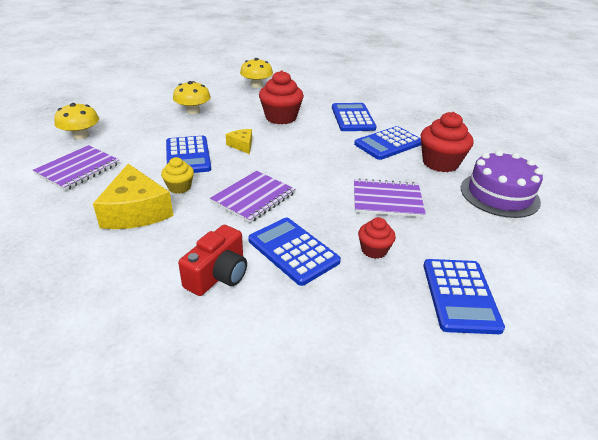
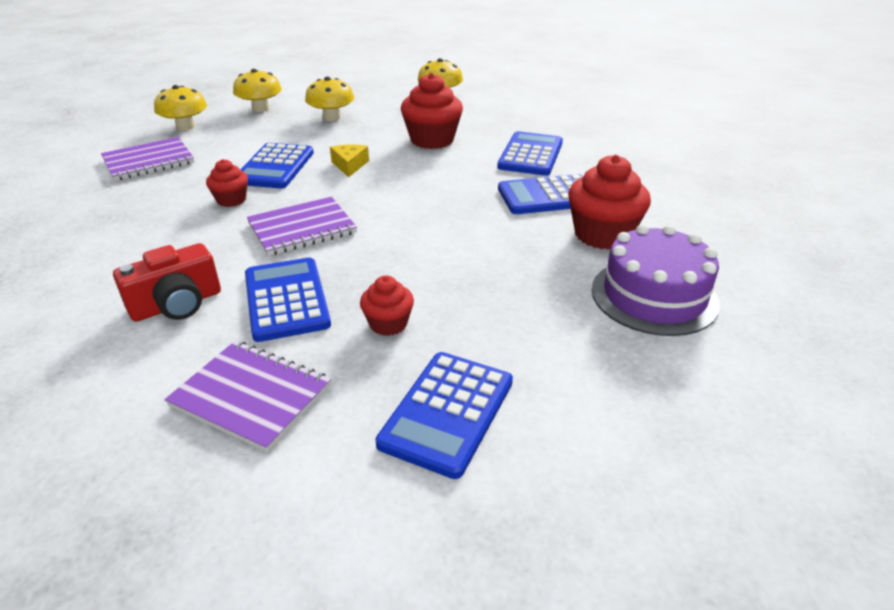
camera: 25 degrees right, 0 degrees up
(130, 112) = (260, 108): none -> yellow mushroom
(136, 211) = (161, 216): yellow cheese -> none
(179, 187) = (231, 200): yellow cupcake -> red cupcake
(387, 200) = (471, 267): purple notebook -> purple notebook (251, 396)

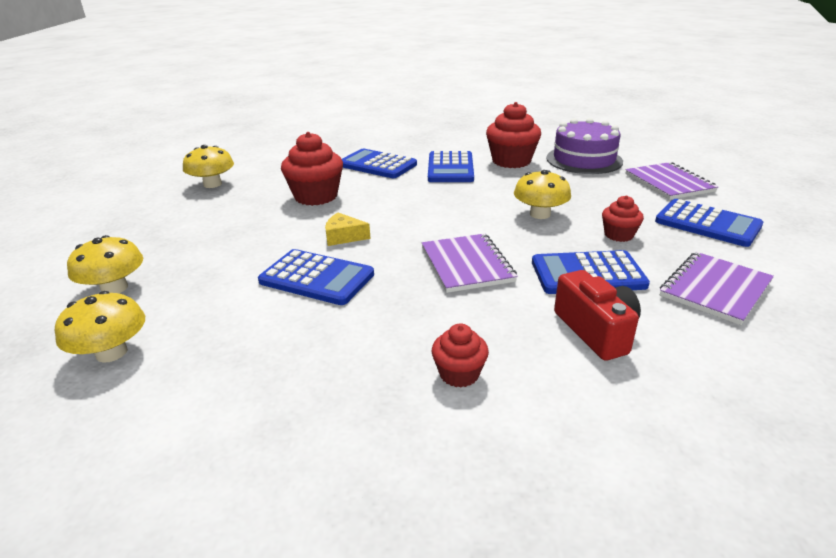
camera: 75 degrees left, 5 degrees down
(149, 161) = (219, 380): purple notebook -> purple notebook (669, 183)
(231, 200) = (386, 305): red cupcake -> red cupcake (459, 374)
(331, 117) = (203, 241): yellow mushroom -> yellow mushroom (540, 214)

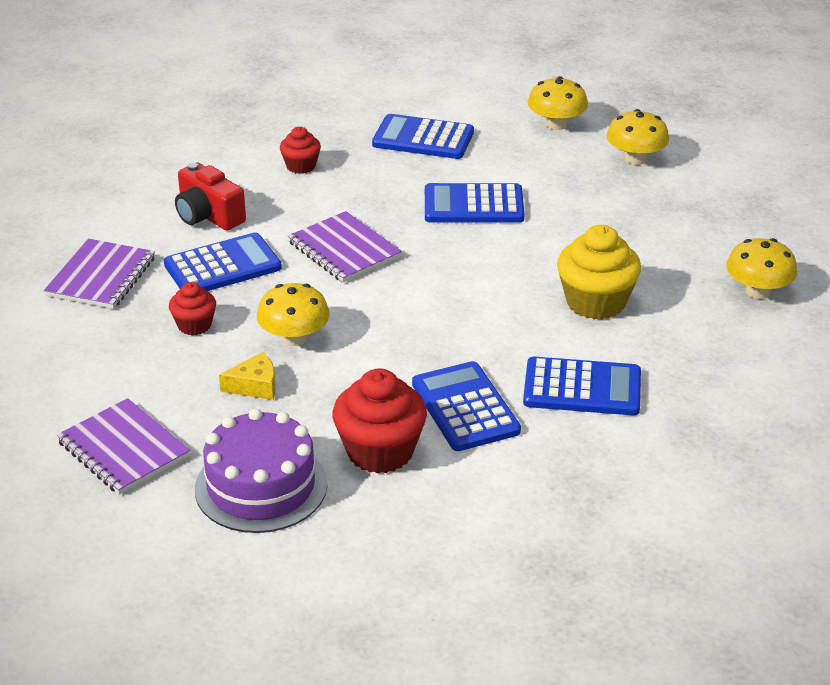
camera: 155 degrees right, 5 degrees up
(316, 196) = (595, 302): red cupcake -> yellow cupcake
(344, 237) = (496, 253): yellow cheese -> yellow cheese (255, 386)
(707, 224) = (87, 369): blue calculator -> blue calculator (423, 138)

